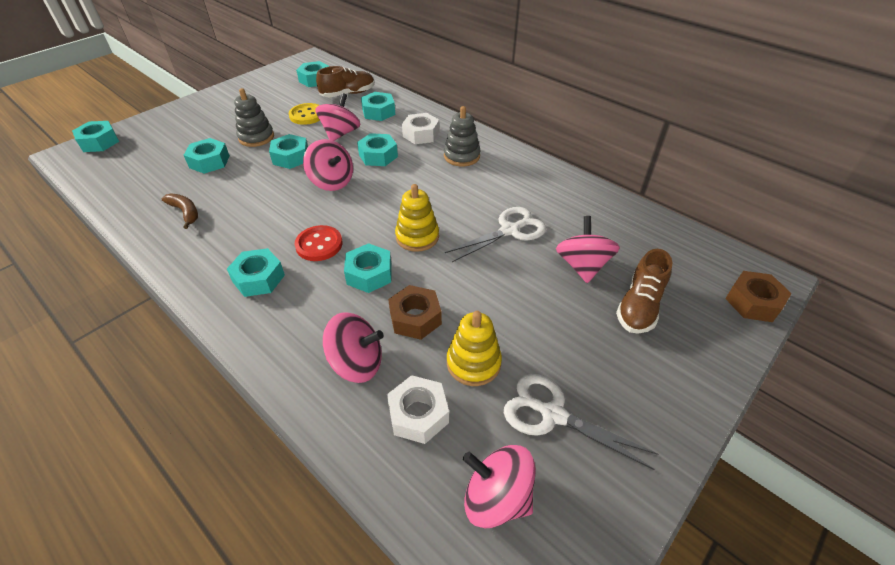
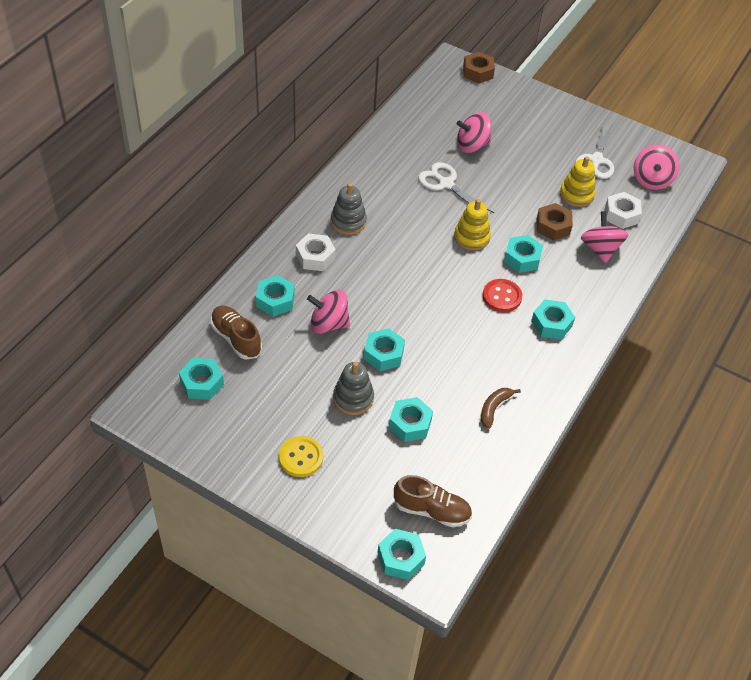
camera: 105 degrees left, 5 degrees up
(307, 115) = (295, 365): yellow button -> yellow button (301, 457)
(332, 182) = (415, 310): pink spinning top -> none
(378, 156) = (363, 284): turquoise nut -> none
(639, 306) = (500, 121): brown shoe -> brown shoe (431, 510)

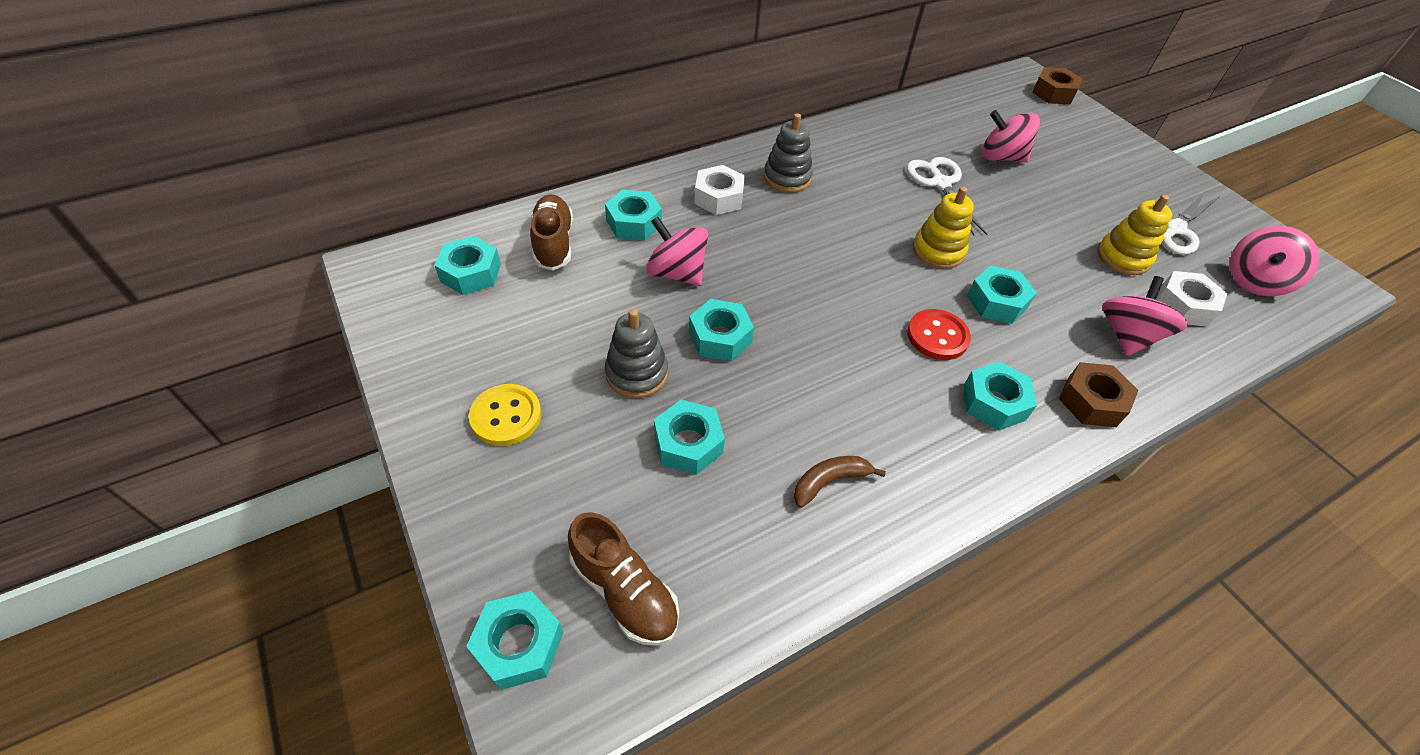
camera: 30 degrees right, 0 degrees up
(553, 226) = (1066, 281): brown nut -> brown nut (1091, 401)

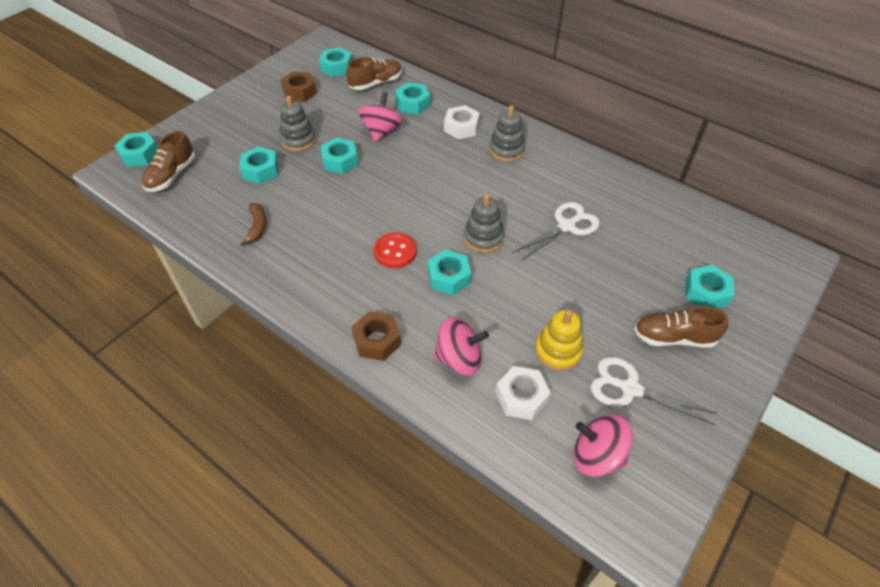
camera: 70 degrees right, 0 degrees up
(506, 416) = (252, 110): yellow button -> none
(829, 481) = (257, 227): brown banana -> brown banana turned 45 degrees clockwise
(938, 251) = (483, 238): yellow stacking toy -> grey stacking toy
(994, 402) = (350, 288): turquoise nut -> turquoise nut (706, 293)
(1001, 157) = (636, 256): pink spinning top -> none
(1053, 93) = (785, 280): brown nut -> brown nut (300, 92)
(1113, 179) = (674, 337): none -> brown shoe

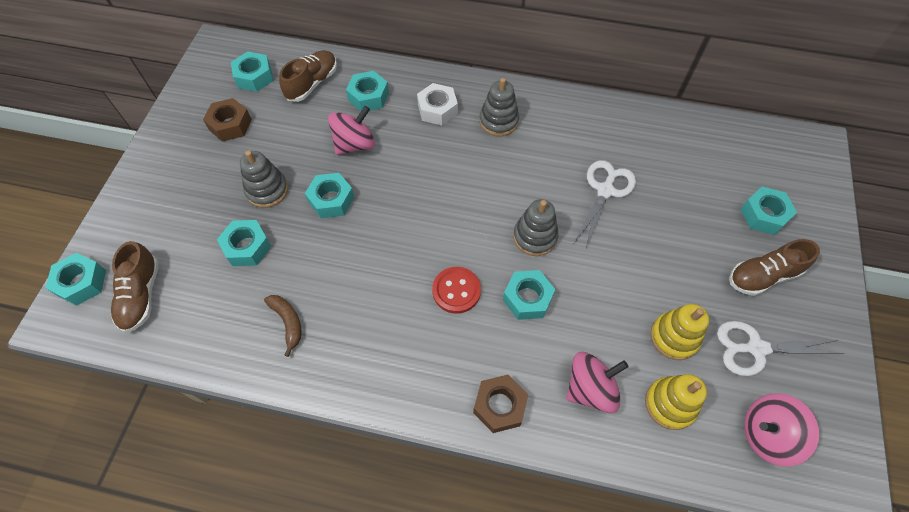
camera: 25 degrees left, 10 degrees up
(381, 131) = (355, 144): pink spinning top -> pink spinning top turned 60 degrees clockwise
(521, 397) = (670, 404): white nut -> yellow stacking toy

